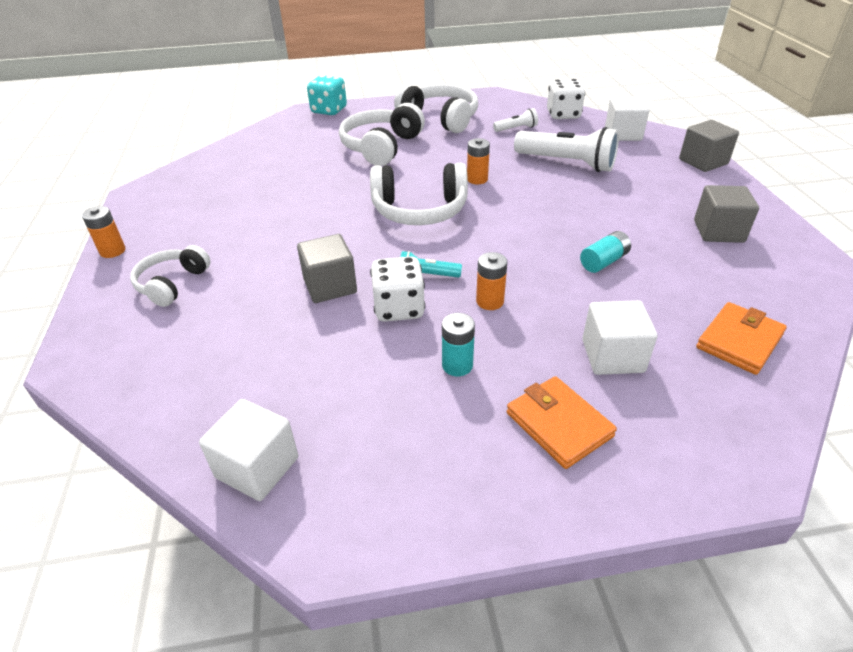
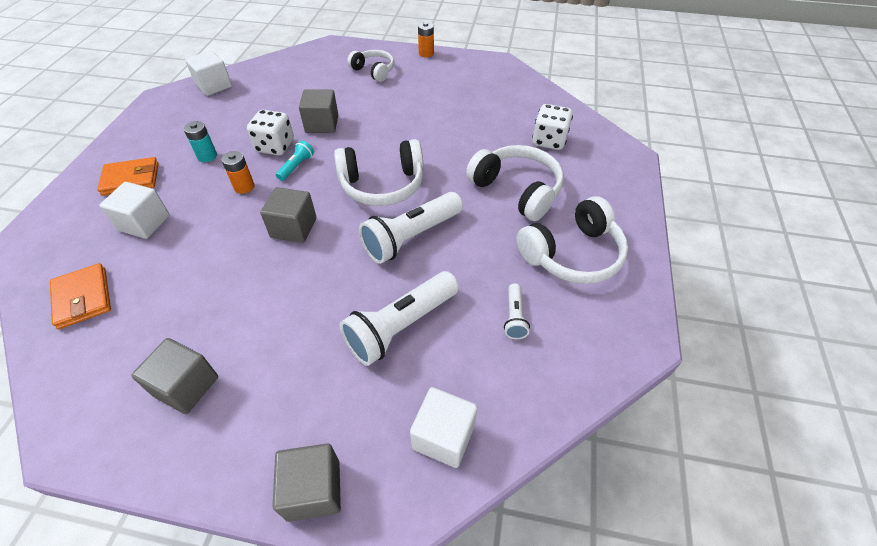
camera: 110 degrees right, 10 degrees up
(329, 110) = (627, 172): turquoise dice -> none
(419, 210) = (382, 185): white headphones -> white headphones turned 120 degrees counterclockwise
(477, 179) = (411, 237): orange battery -> white flashlight
(520, 242) = (294, 228): none -> grey cube
(563, 115) = (539, 393): white dice -> white dice (549, 141)
(603, 261) = (227, 268): turquoise battery -> none

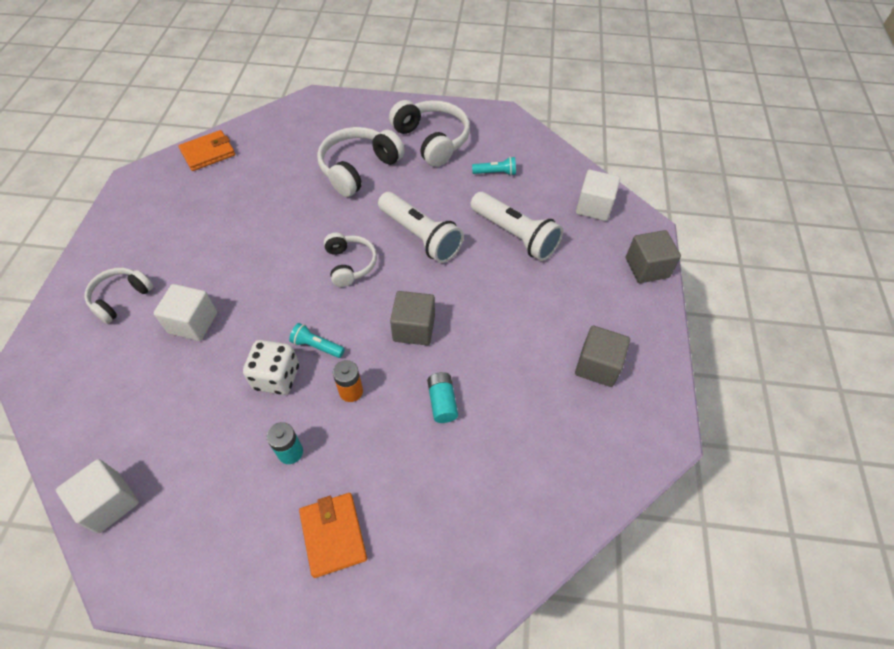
camera: 95 degrees left, 5 degrees up
(83, 298) = (527, 498): orange wallet -> orange wallet (208, 153)
(144, 223) = (414, 481): white cube -> white cube (193, 323)
(207, 244) = (442, 402): none -> turquoise battery
(322, 124) = (236, 336): grey cube -> none
(382, 185) = (350, 264): white headphones -> white headphones, size x0.63
(426, 53) = (91, 247): orange battery -> none
(514, 317) = (495, 173): white flashlight -> turquoise flashlight
(549, 141) = (289, 145): white dice -> none

